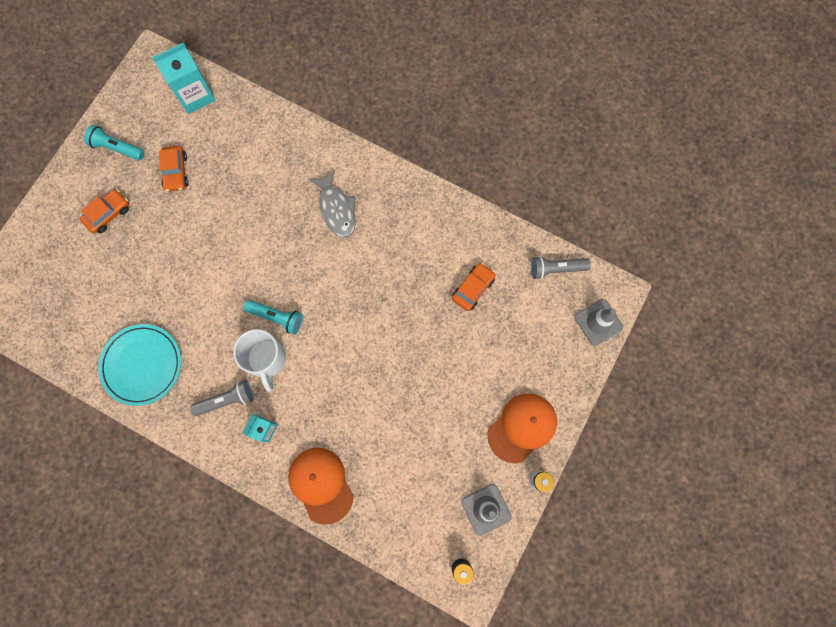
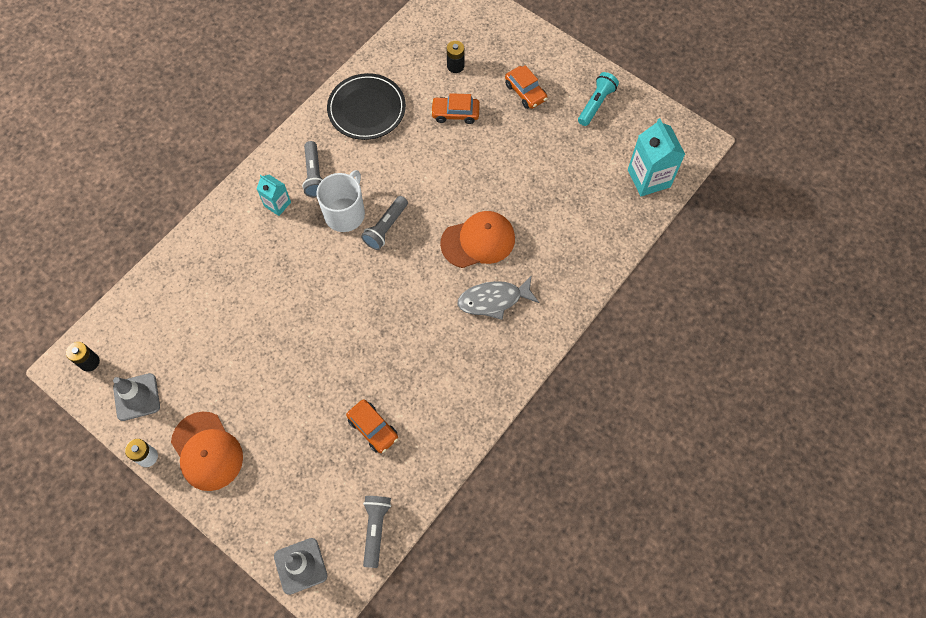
camera: 100 degrees right, 10 degrees down
(81, 286) = (455, 66): none -> black battery
(142, 365) = (366, 109): turquoise plate -> black plate
(176, 172) = (561, 153): orange car -> orange car (455, 113)
(266, 359) = (345, 213): white mug -> white mug turned 120 degrees clockwise
(277, 318) = (386, 228): turquoise flashlight -> grey flashlight
(321, 484) = (210, 246): orange cap -> orange cap (478, 241)

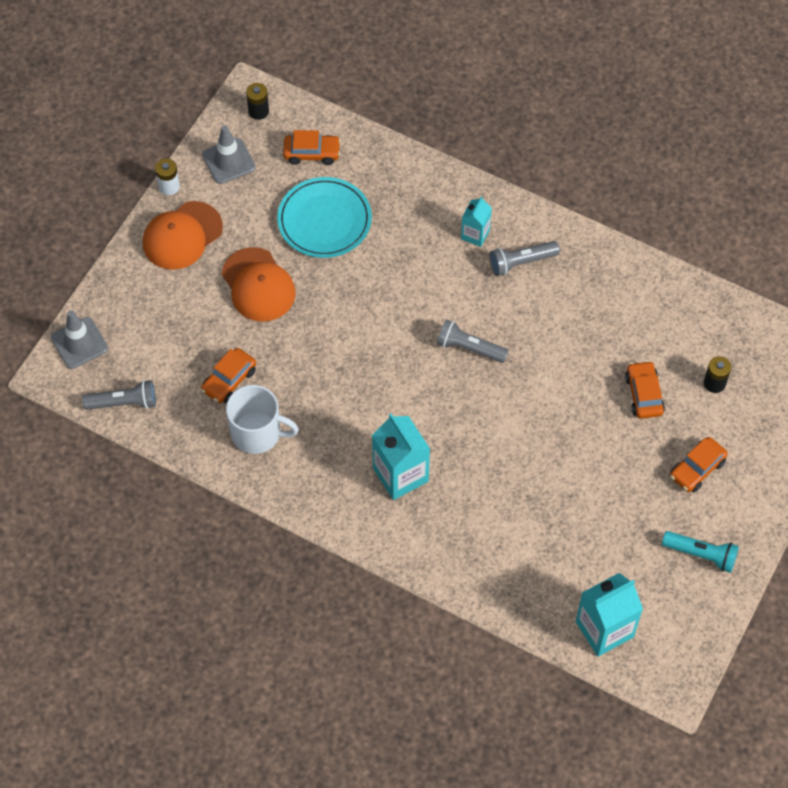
camera: 80 degrees right, 5 degrees down
(152, 322) = (312, 153): none -> orange car
(227, 322) = (324, 220): none -> turquoise plate
(345, 213) = (478, 303): white mug -> white mug (257, 433)
(366, 109) = (625, 298): black plate -> none
(478, 241) = (473, 447): orange cap -> orange cap (258, 285)
(493, 300) = (400, 475): grey fish -> turquoise carton

